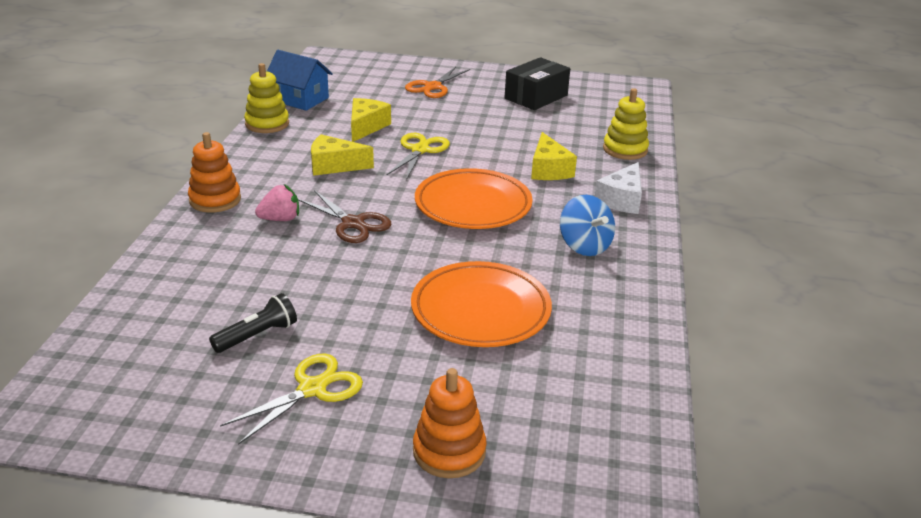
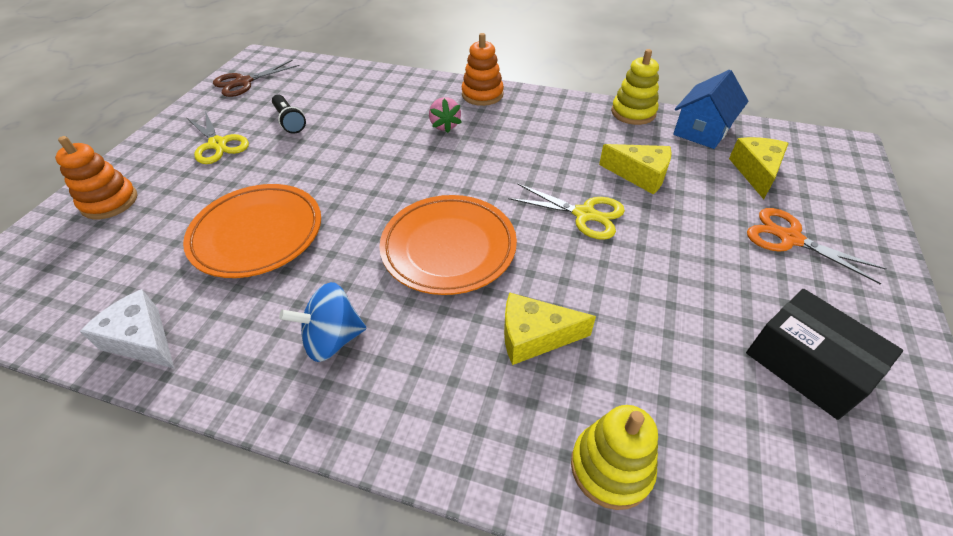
camera: 100 degrees right, 15 degrees up
(334, 166) = (543, 153): yellow cheese -> yellow cheese (756, 172)
(353, 223) = (428, 163): brown scissors -> brown scissors (243, 82)
(622, 200) = (437, 414): white cheese -> white cheese (142, 340)

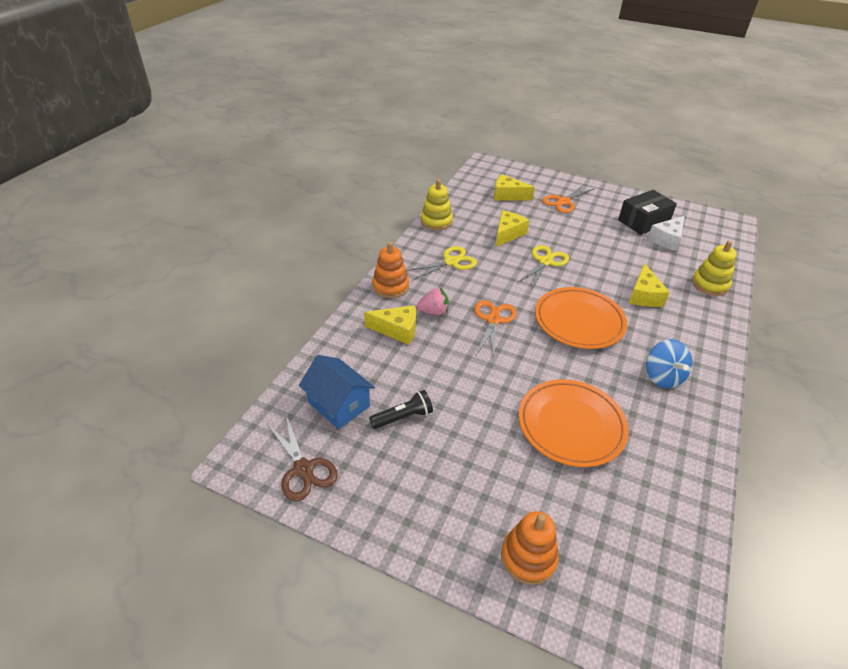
camera: 85 degrees left, 5 degrees down
(142, 340) = (686, 482): white cheese -> white cheese (667, 240)
(218, 144) = (435, 475): yellow scissors -> yellow scissors (451, 262)
(411, 106) = (397, 330): none -> yellow cheese
(438, 169) = (493, 320): none -> orange scissors
(702, 130) = (463, 201): blue house -> blue house (338, 404)

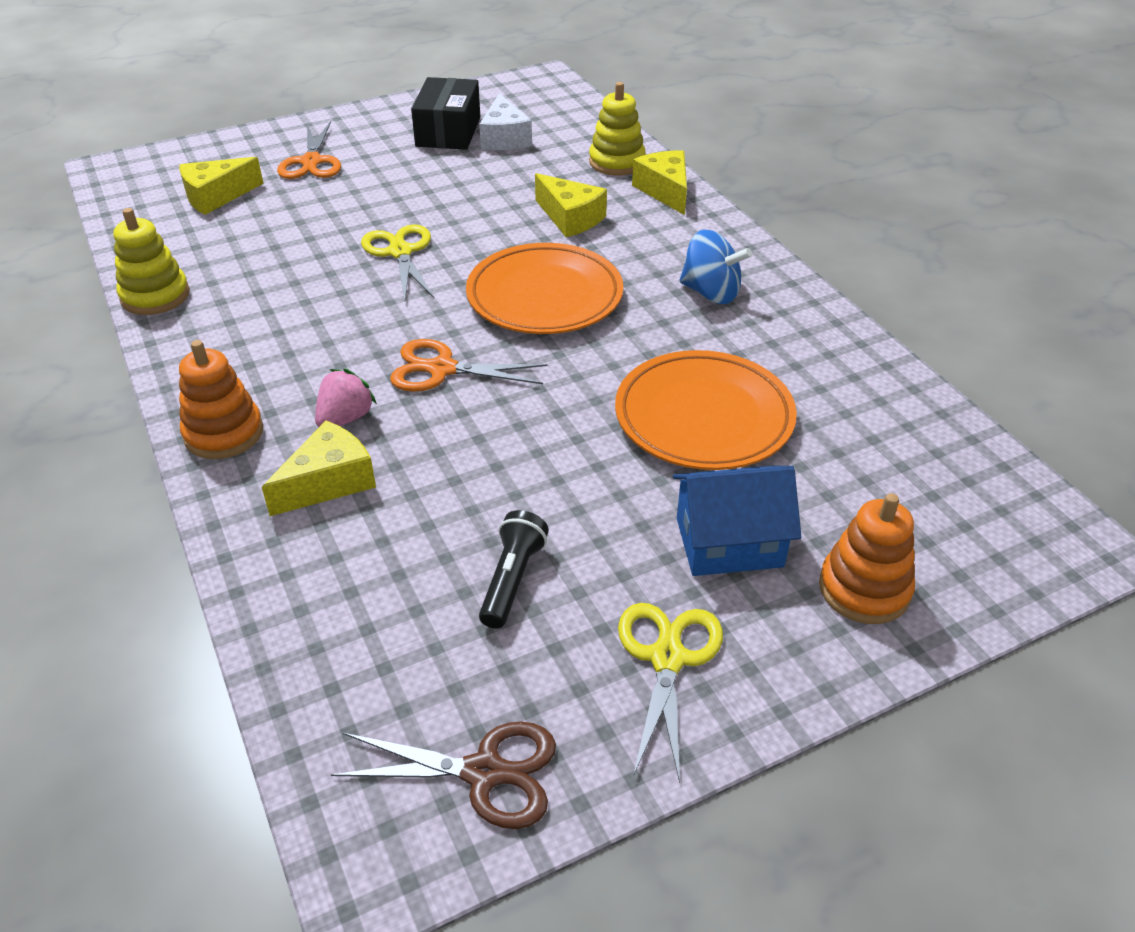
camera: 50 degrees left, 0 degrees up
(338, 404) = (398, 647): blue house -> blue house (729, 542)
(451, 262) = (267, 336): yellow scissors -> yellow scissors (667, 658)
(493, 320) = (442, 369): orange scissors -> orange scissors turned 45 degrees counterclockwise
(507, 234) = (295, 248): yellow cheese -> yellow cheese (665, 191)

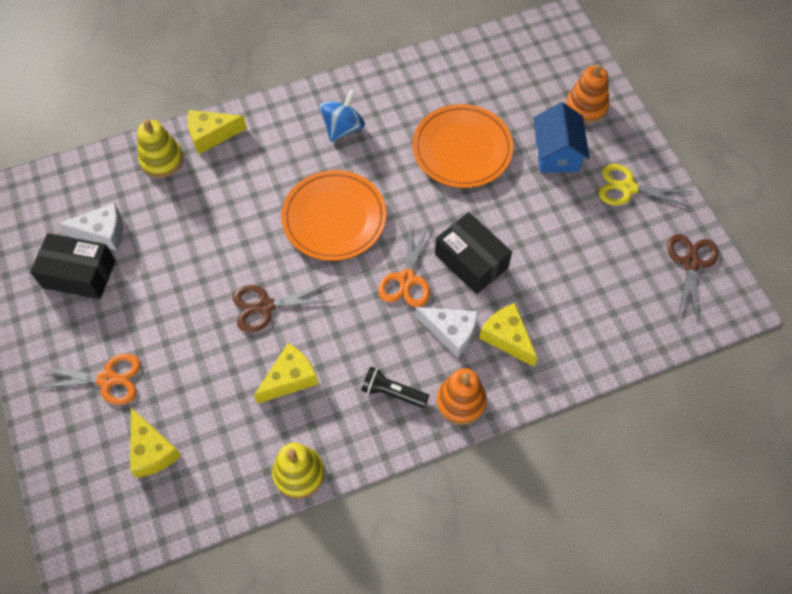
camera: 85 degrees left, 20 degrees up
(345, 418) = (451, 332): pink strawberry -> white cheese
(400, 252) = (265, 306): yellow scissors -> brown scissors
(477, 436) = (471, 261): none -> black box
(512, 579) = (581, 248): black flashlight -> black flashlight (392, 392)
(570, 218) = (237, 196): yellow cheese -> yellow cheese (290, 378)

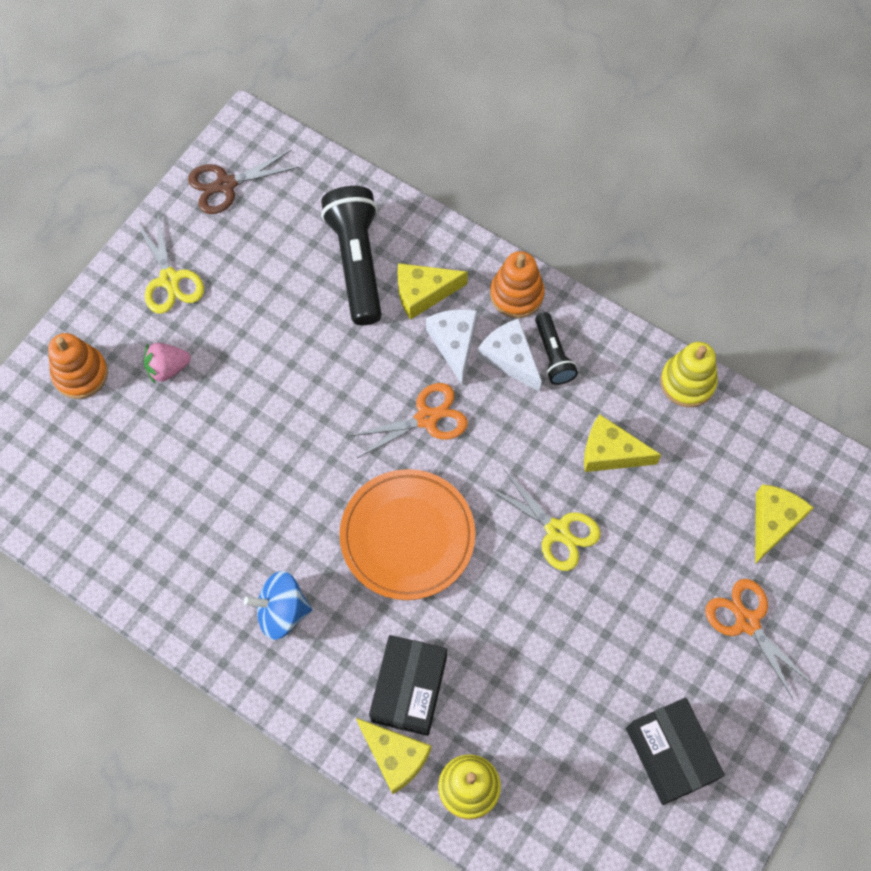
camera: 125 degrees left, 5 degrees up
(102, 233) = (606, 773): white cheese -> white cheese (510, 358)
(265, 306) = (557, 531): brown scissors -> yellow scissors
(462, 149) = (226, 464): orange plate -> none
(471, 261) = (362, 372): black box -> black box (409, 689)
(507, 338) = (423, 293): yellow cheese -> yellow cheese turned 60 degrees clockwise
(556, 153) = (167, 368): blue house -> pink strawberry
(564, 310) = (357, 262): none -> black flashlight

